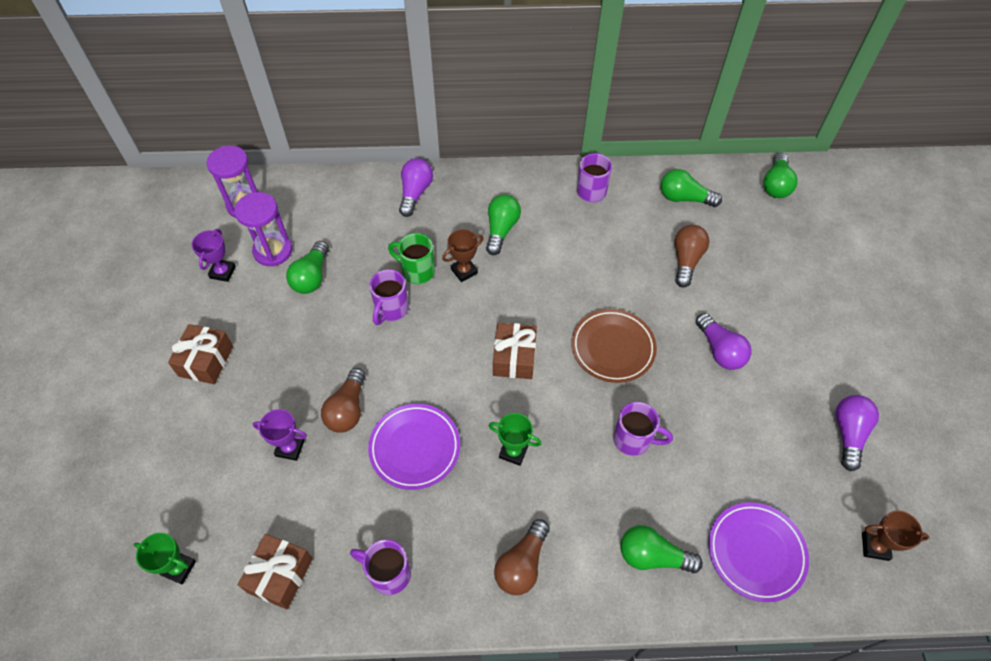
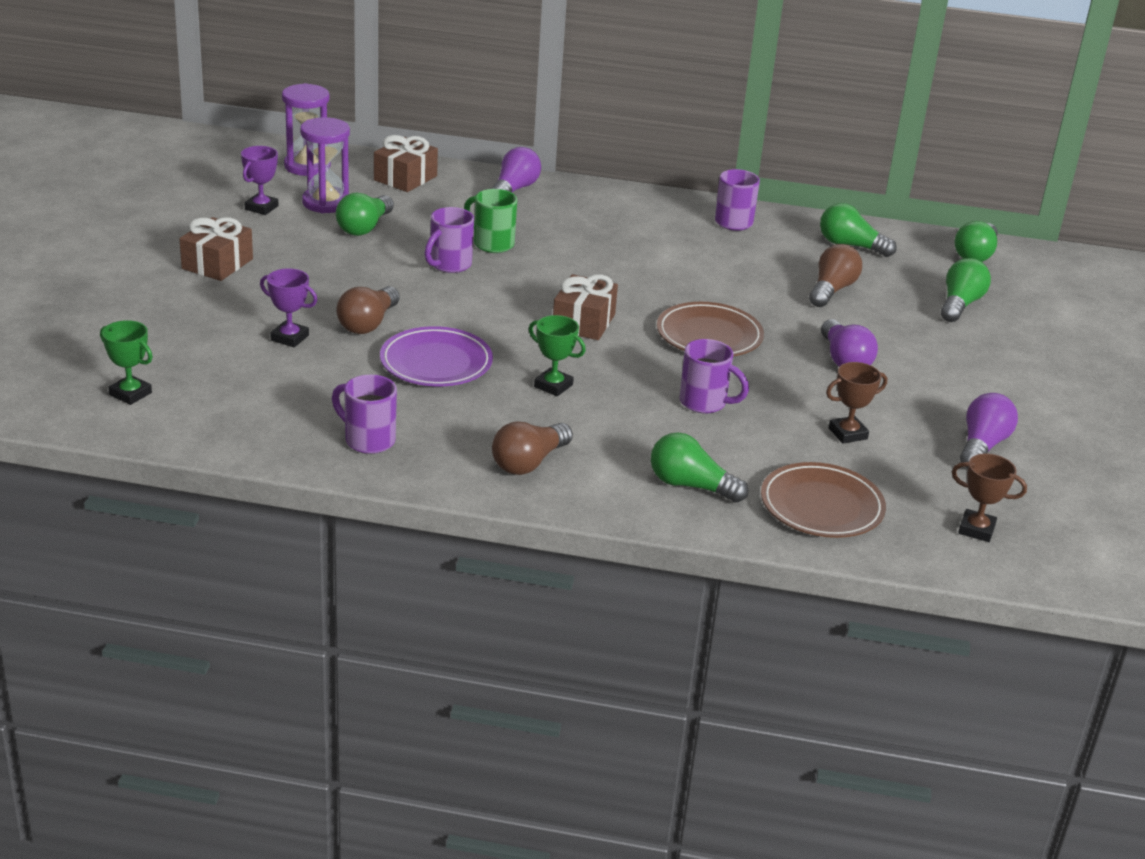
camera: 10 degrees right, 25 degrees down
(280, 575) = (243, 419): brown gift -> brown gift (405, 178)
(464, 271) = (549, 253): brown trophy -> brown trophy (848, 433)
(501, 230) = (608, 232): green light bulb -> green light bulb (960, 304)
(756, 552) = (821, 506): purple plate -> brown plate

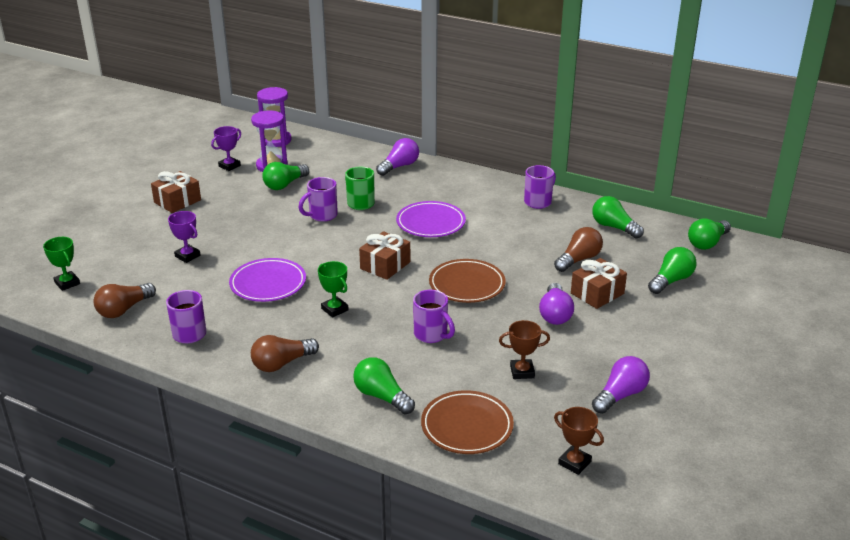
camera: 20 degrees right, 0 degrees up
(368, 323) = (243, 251): brown light bulb -> brown light bulb (124, 309)
(405, 178) = (333, 153): brown gift -> brown gift (597, 293)
(608, 261) = (430, 223): none -> purple plate

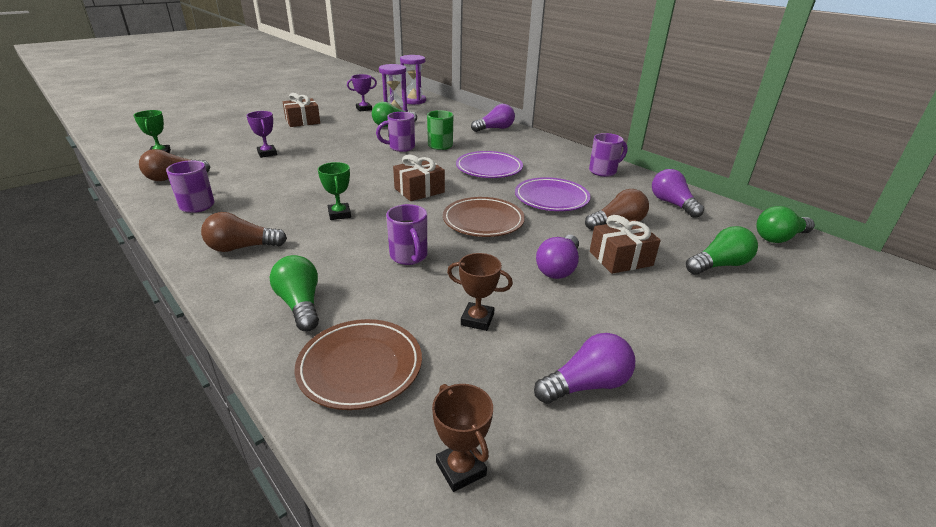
camera: 20 degrees right, 0 degrees up
(268, 284) = (305, 183): purple plate -> purple plate (551, 198)
(614, 227) = (672, 204): green light bulb -> purple light bulb

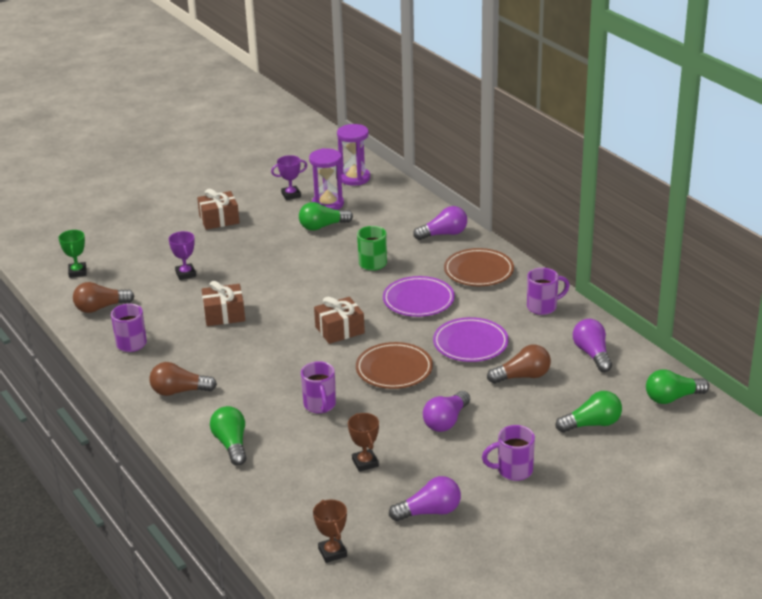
camera: 10 degrees right, 0 degrees up
(339, 214) = (261, 357): green trophy -> none
(360, 367) = (275, 492): brown plate -> brown plate (478, 271)
(400, 147) = (328, 266): purple mug -> purple mug (513, 471)
(477, 319) = (365, 463): brown trophy -> brown trophy turned 45 degrees clockwise
(620, 258) = (506, 414): brown gift -> brown gift (224, 315)

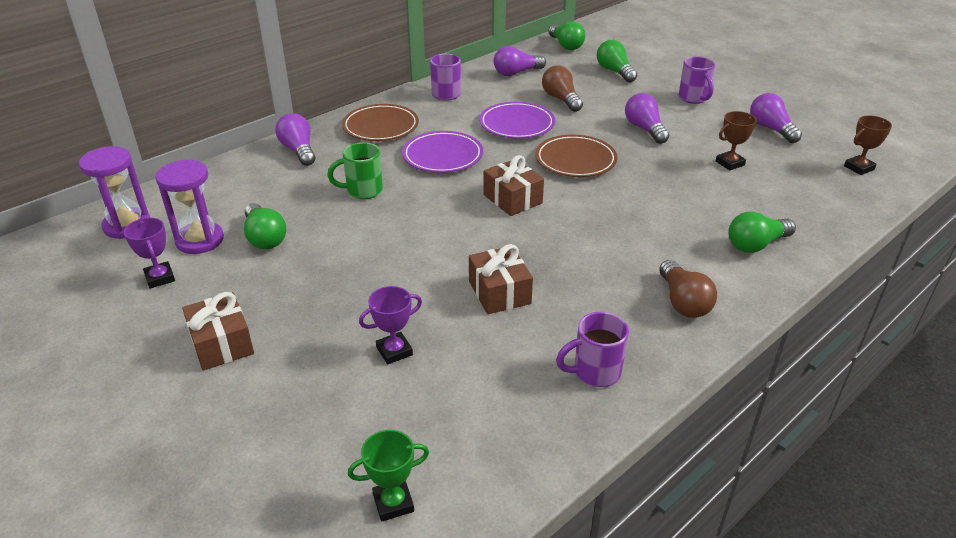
camera: 100 degrees left, 5 degrees up
(101, 308) = (507, 435): brown light bulb -> none
(320, 405) = (657, 196): purple mug -> none
(446, 421) = (645, 129): purple light bulb -> purple light bulb turned 135 degrees counterclockwise

